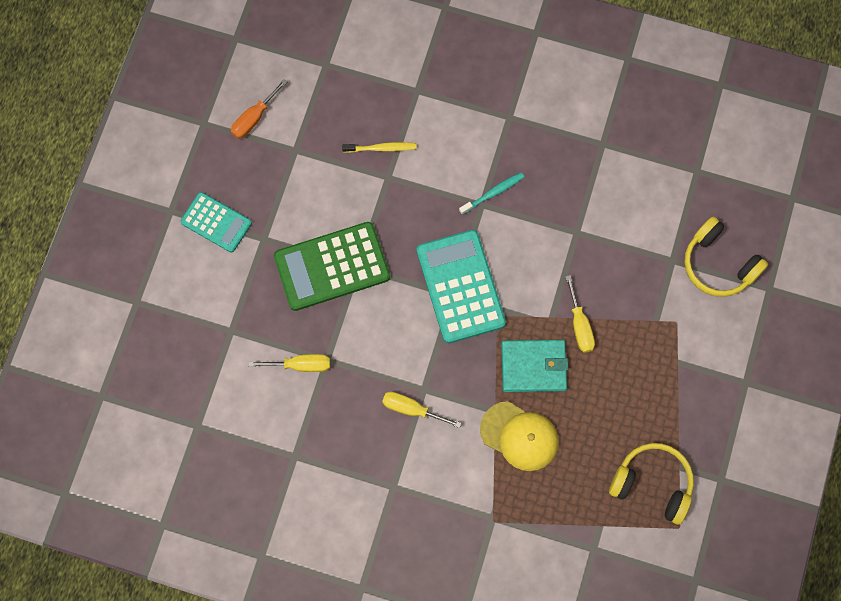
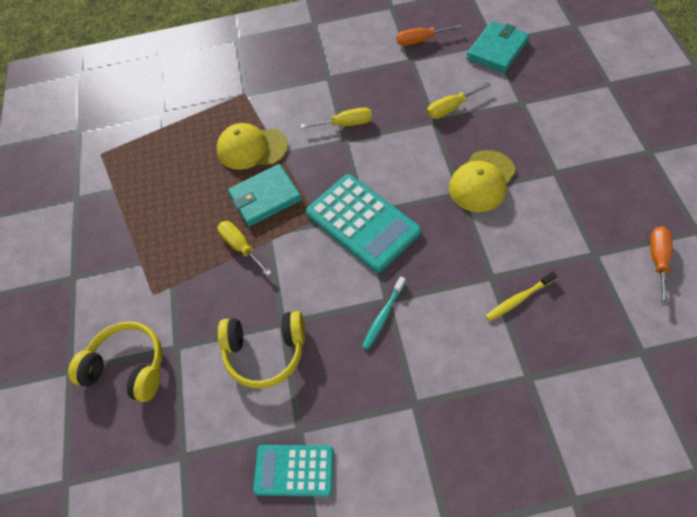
camera: 160 degrees right, 15 degrees down
(201, 412) = (497, 49): none -> turquoise wallet
(216, 222) = (605, 162): turquoise calculator -> turquoise calculator (294, 470)
(267, 478) = (420, 40): none -> orange screwdriver
(332, 267) = (482, 181): green calculator -> yellow cap
(652, 484) = (131, 169): yellow headphones -> yellow headphones (265, 352)

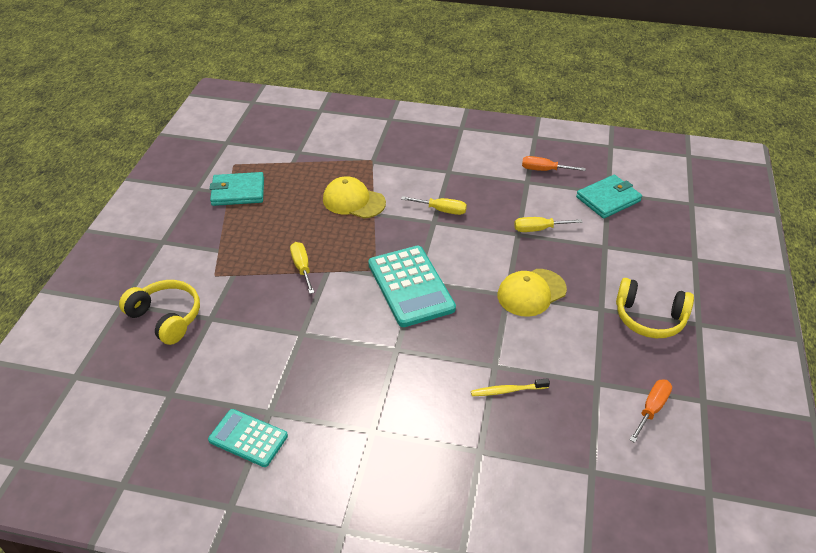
camera: 15 degrees right, 15 degrees down
(265, 197) = (343, 240): turquoise wallet -> turquoise wallet (238, 191)
(265, 352) = (276, 348): yellow headphones -> yellow headphones (649, 318)
(383, 316) = (386, 359): turquoise toothbrush -> none

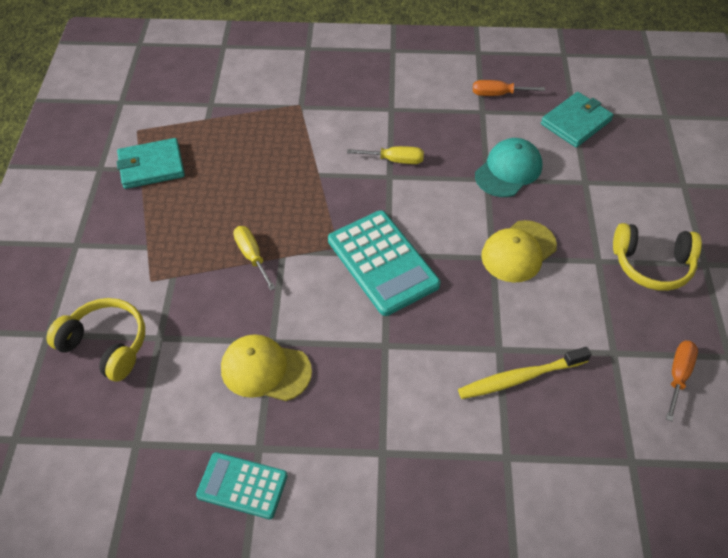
camera: 10 degrees left, 10 degrees up
(353, 201) = (291, 161): yellow cap -> yellow cap (265, 370)
(507, 390) = (520, 378): yellow toothbrush -> yellow toothbrush, size x1.56
(538, 229) = (508, 170): yellow screwdriver -> turquoise cap

